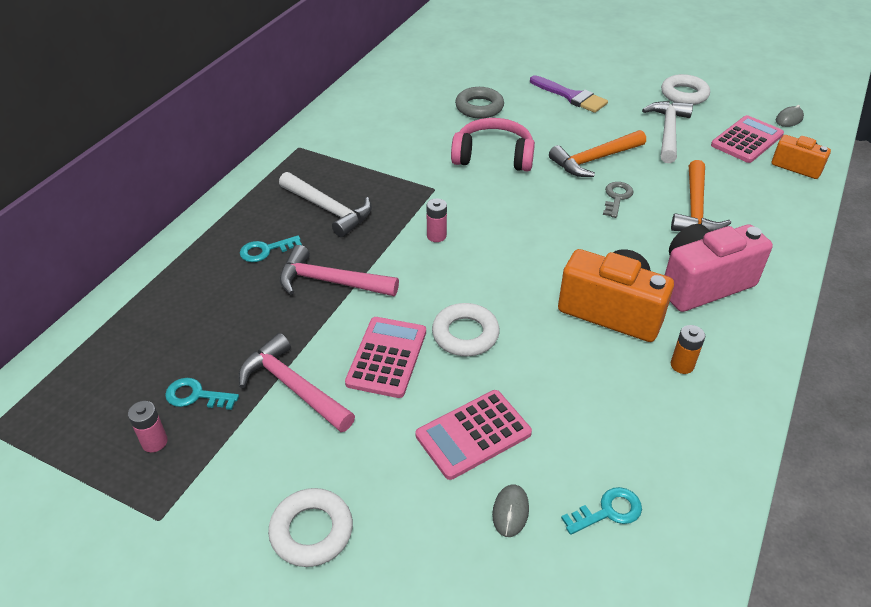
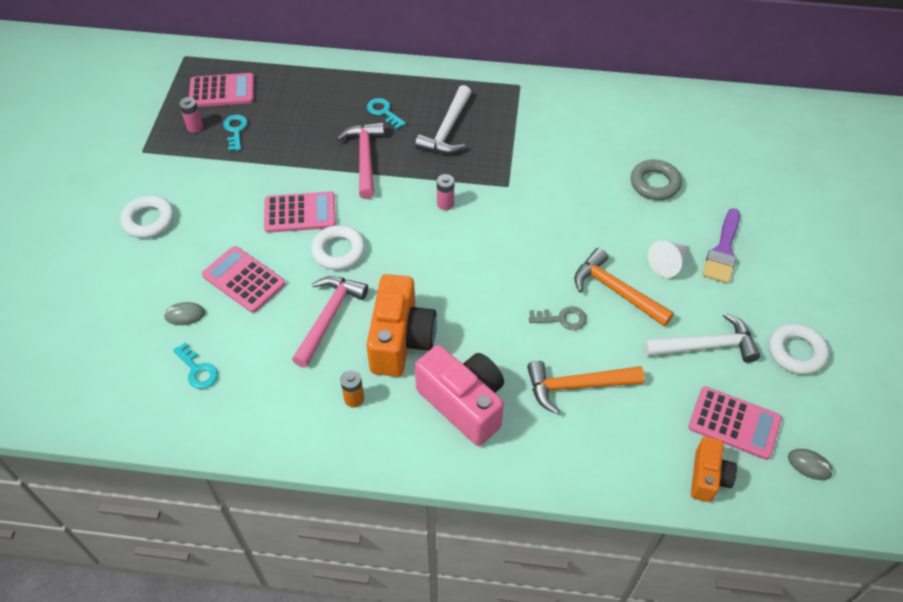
camera: 70 degrees right, 10 degrees up
(104, 397) = (222, 91): none -> pink calculator
(293, 387) = (257, 173): pink hammer -> pink hammer (329, 317)
(493, 156) = (578, 213): pink headphones -> none
(574, 125) = (668, 263): none -> white cone

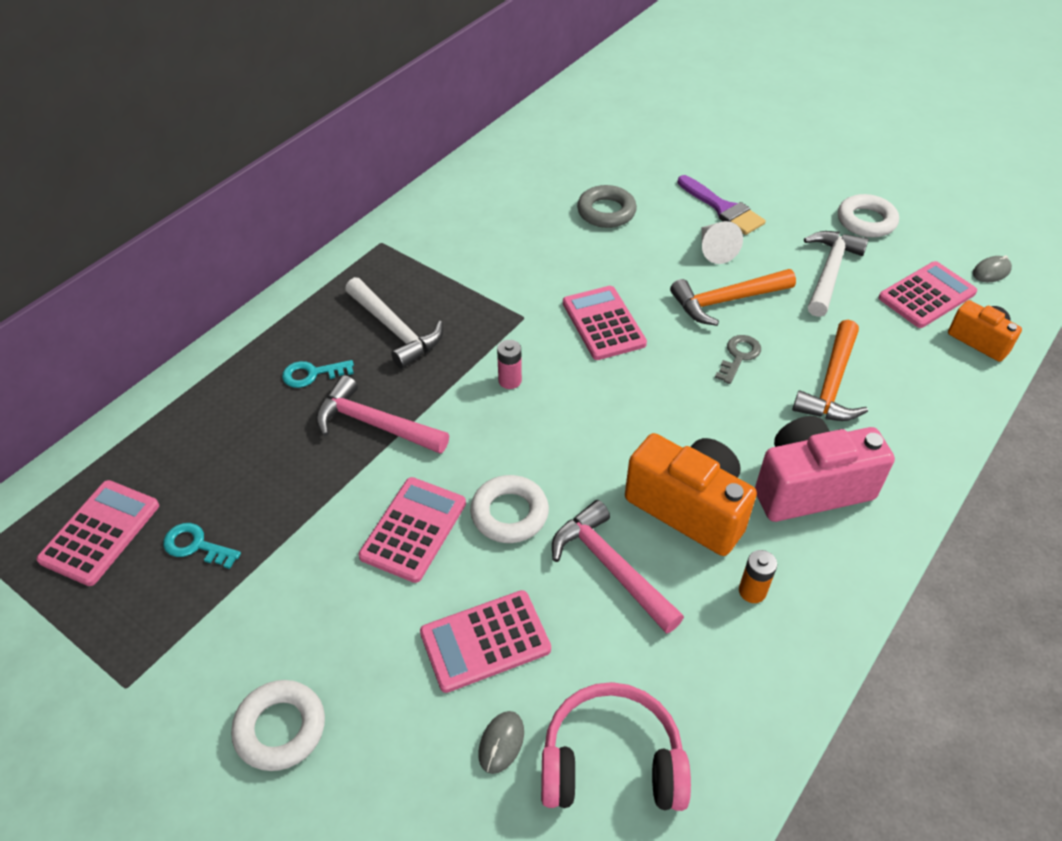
camera: 60 degrees left, 5 degrees down
(195, 127) = (141, 595): pink battery -> none
(197, 370) = (611, 762): turquoise key -> pink headphones
(535, 230) = (603, 323): none -> pink calculator

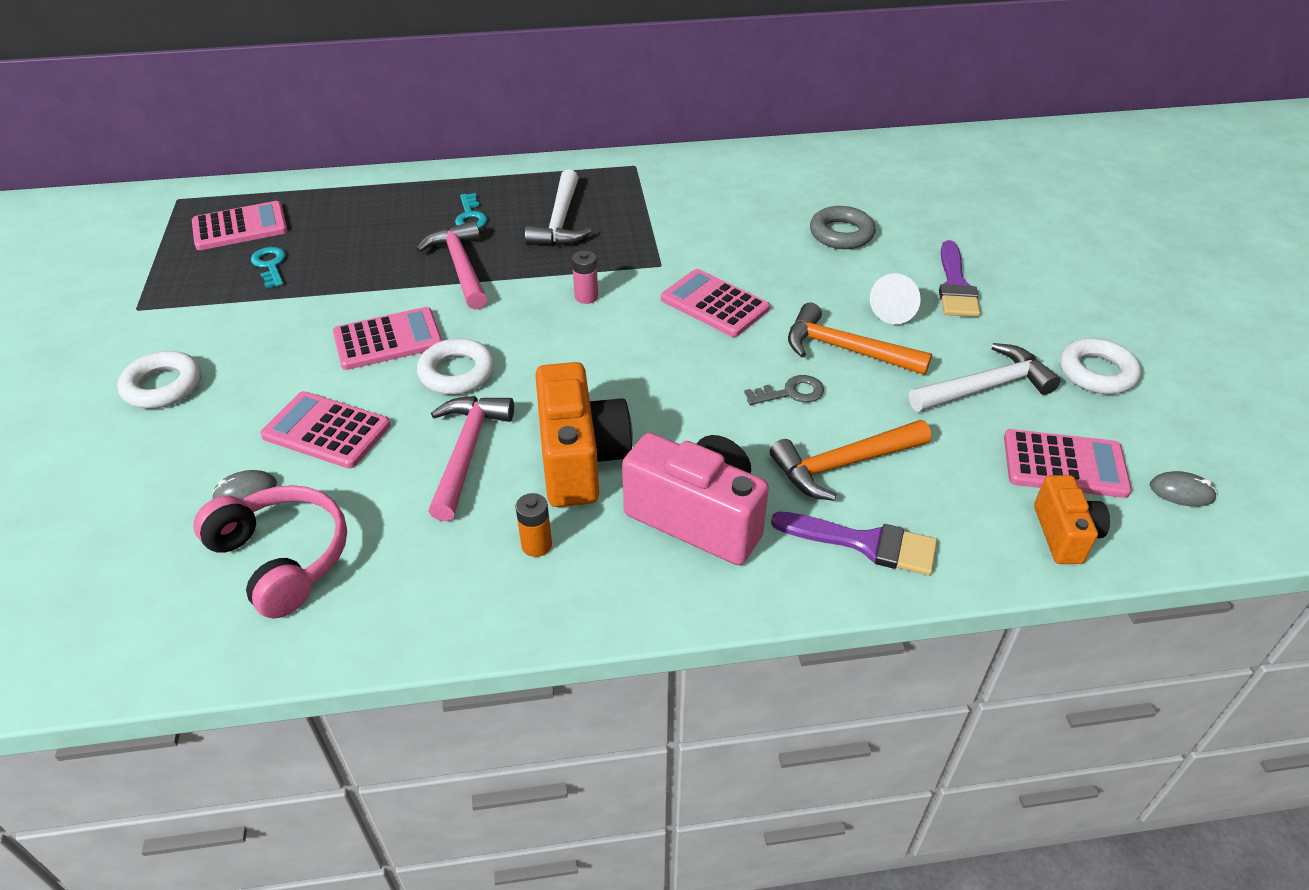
camera: 45 degrees right, 5 degrees down
(312, 374) = (470, 216): turquoise key -> turquoise key turned 135 degrees counterclockwise
(603, 323) = (714, 304): pink calculator -> pink calculator turned 75 degrees counterclockwise
(908, 427) = (865, 543): none -> purple brush

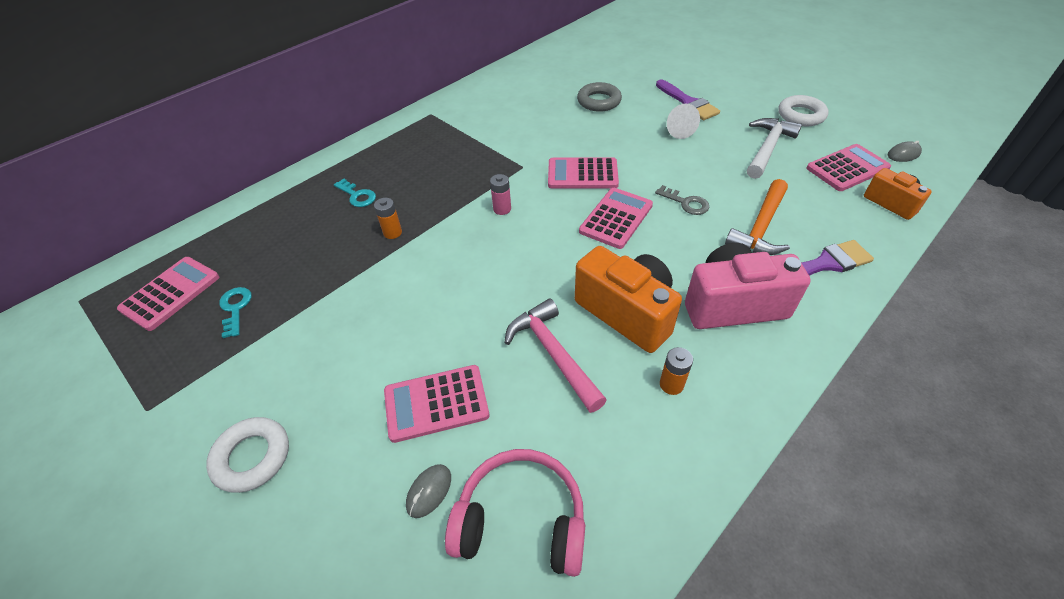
camera: 35 degrees left, 5 degrees up
(270, 265) = (235, 308): turquoise key -> turquoise key turned 45 degrees clockwise
(388, 340) = (401, 311): pink calculator -> pink calculator (616, 218)
(457, 373) = (479, 305): white ring -> none
(460, 267) = (392, 232): pink hammer -> orange battery
(560, 222) = (425, 170): white hammer -> none
(791, 393) = (686, 203): grey key -> grey key turned 90 degrees clockwise
(845, 350) = (681, 164): orange hammer -> none

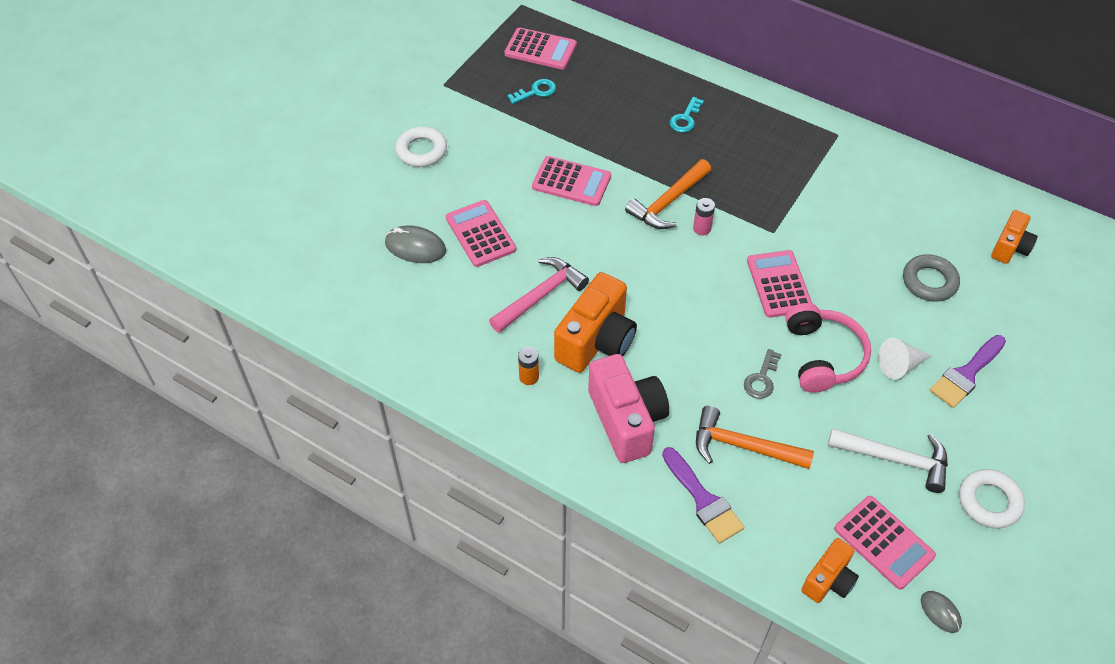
camera: 75 degrees right, 5 degrees up
(392, 232) = (645, 158): orange battery -> none
(429, 491) = (415, 247): grey mouse -> grey mouse, size x1.65
(459, 226) = (668, 202): none -> orange hammer
(521, 520) = (405, 299): pink headphones -> pink headphones (823, 356)
(576, 64) = (1010, 247): none -> orange camera
(616, 218) = (717, 321): pink calculator -> pink calculator (571, 182)

